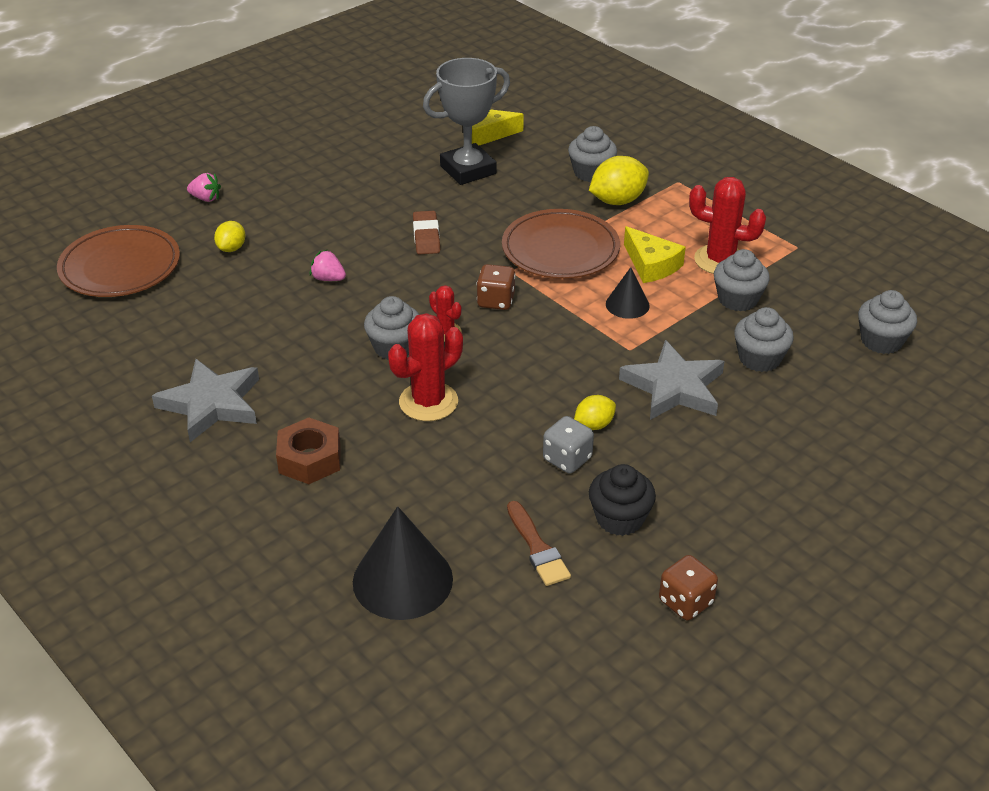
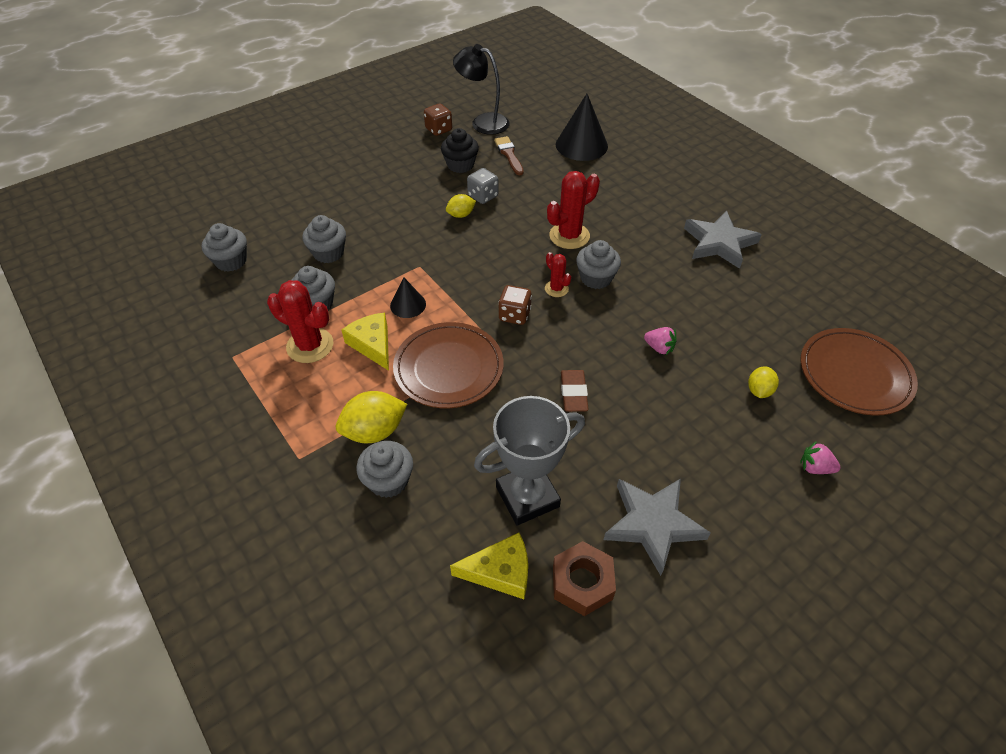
camera: 175 degrees left, 10 degrees up
(309, 459) = (643, 205): brown nut -> brown nut (582, 582)
(603, 629) = (483, 122): none -> black lamp
(674, 387) = (399, 236): grey star -> grey star (653, 524)

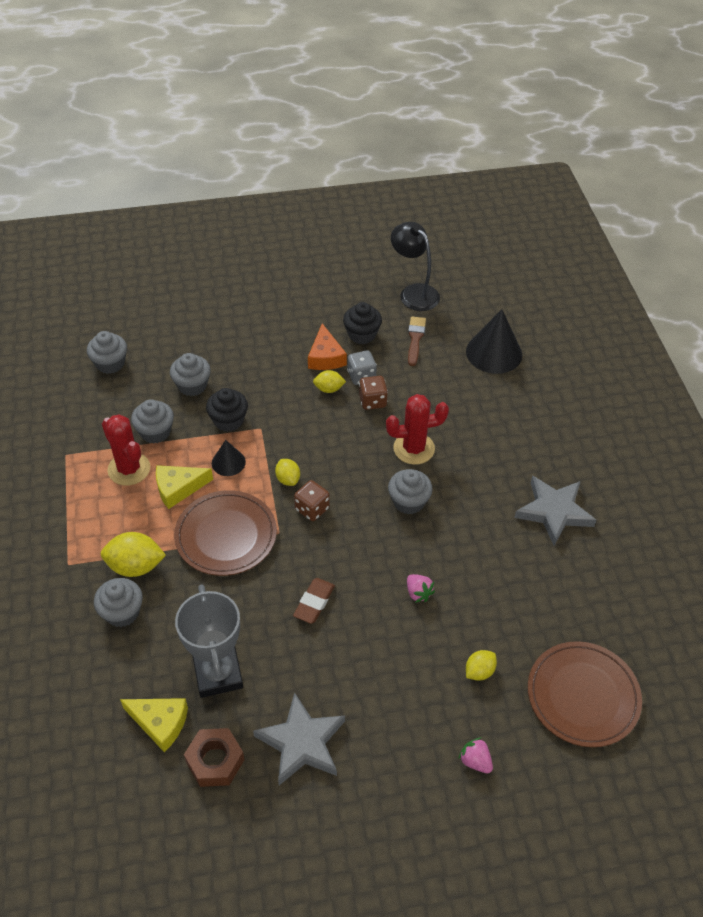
camera: 25 degrees right, 0 degrees up
(372, 344) = (178, 488): yellow cheese -> yellow cheese turned 105 degrees counterclockwise
(384, 270) = (228, 420): none -> black cupcake
(438, 130) = (366, 287): brown dice -> brown dice (372, 401)
(440, 191) = (325, 357): none -> orange cheese
(475, 299) = (288, 479): none -> yellow lemon
(527, 496) = (218, 674): grey trophy -> grey trophy turned 75 degrees clockwise
(556, 289) = (366, 498): red cactus -> none

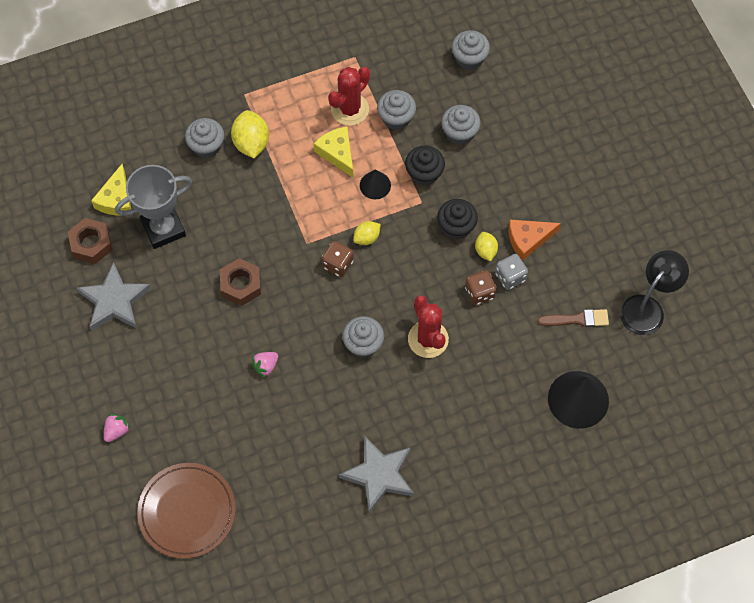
camera: 80 degrees right, 15 degrees up
(226, 536) = (295, 202): brown plate -> none
(314, 603) = (241, 285): brown eraser -> brown nut
(362, 334) = (569, 267): black cupcake -> black cupcake (456, 227)
(479, 671) = (197, 425): yellow lemon -> none

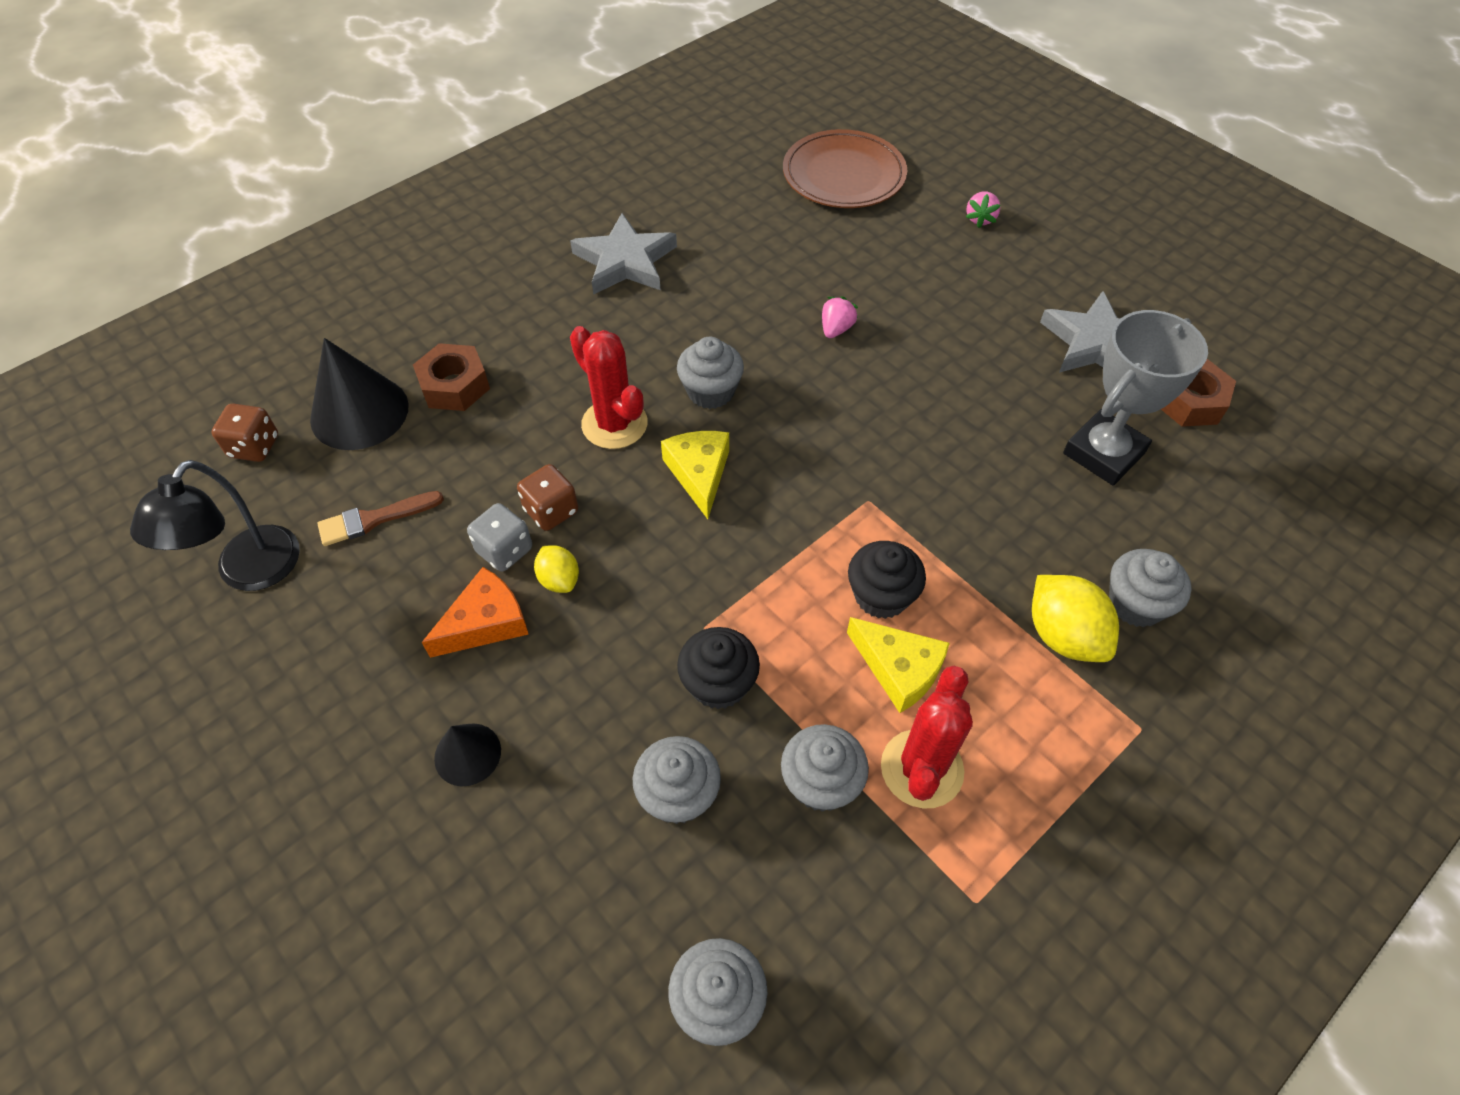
camera: 160 degrees right, 10 degrees down
(116, 199) = (1208, 472): yellow cheese -> yellow cheese (699, 473)
(241, 285) = (933, 413): brown nut -> brown nut (454, 385)
(338, 264) = (801, 484): brown dice -> brown dice (254, 447)
(367, 238) = (774, 538): yellow lemon -> none
(375, 185) = (800, 631): black cone -> black cone (467, 754)
(456, 227) = (624, 604): black cupcake -> black cupcake (881, 595)

